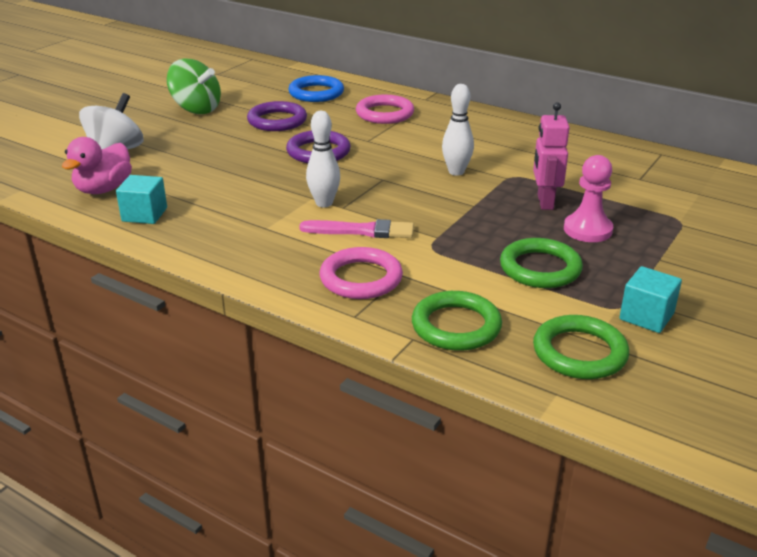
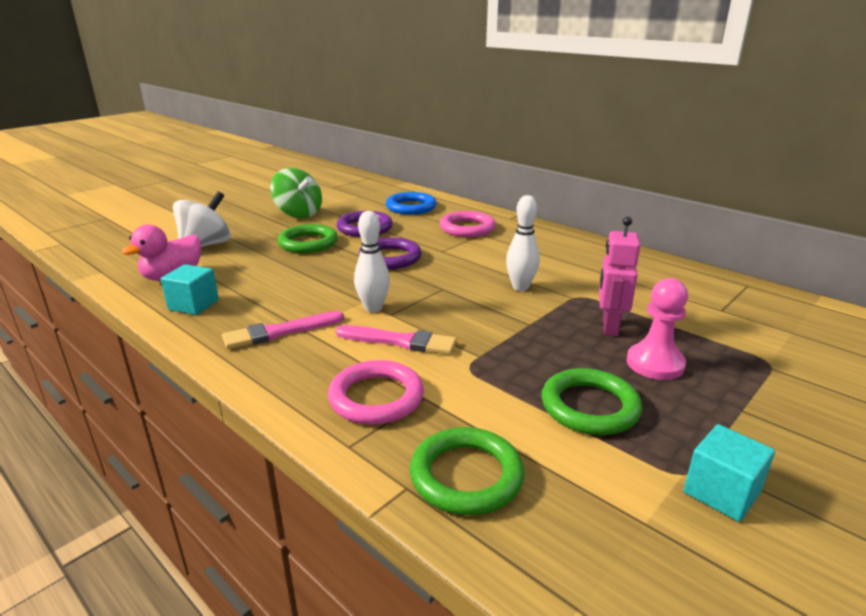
camera: 10 degrees right, 5 degrees down
(246, 232) = (280, 332): none -> pink brush
(579, 352) = (622, 539): green ring -> green ring (308, 243)

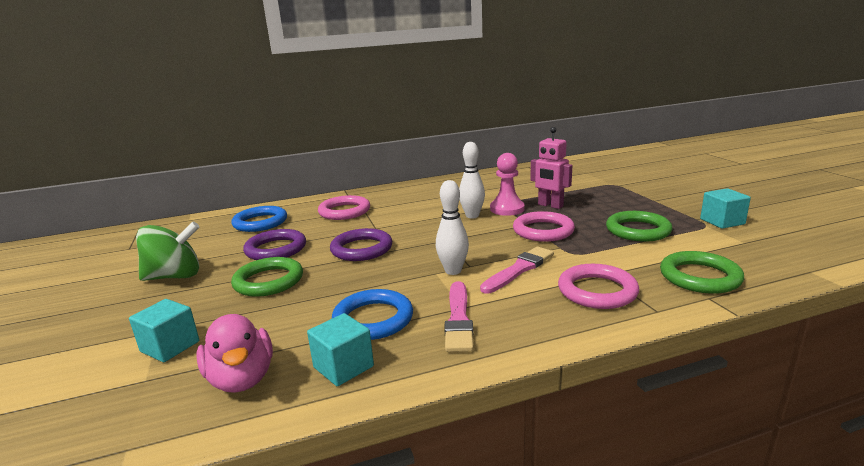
camera: 60 degrees left, 5 degrees down
(206, 245) = (170, 346): white spinning top -> turquoise cube
(265, 297) = (373, 319): none -> blue ring
(518, 337) = (543, 231): none -> pink ring
(655, 364) = (600, 205): pink pawn -> pink pawn (507, 209)

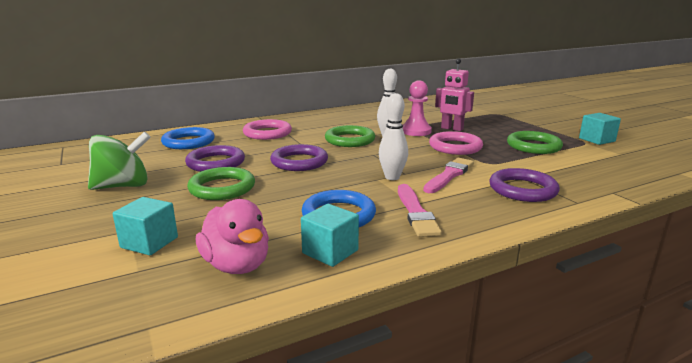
camera: 10 degrees left, 0 degrees up
(597, 291) = (522, 189): pink ring -> purple ring
(700, 277) = (599, 178): green ring -> green ring (350, 140)

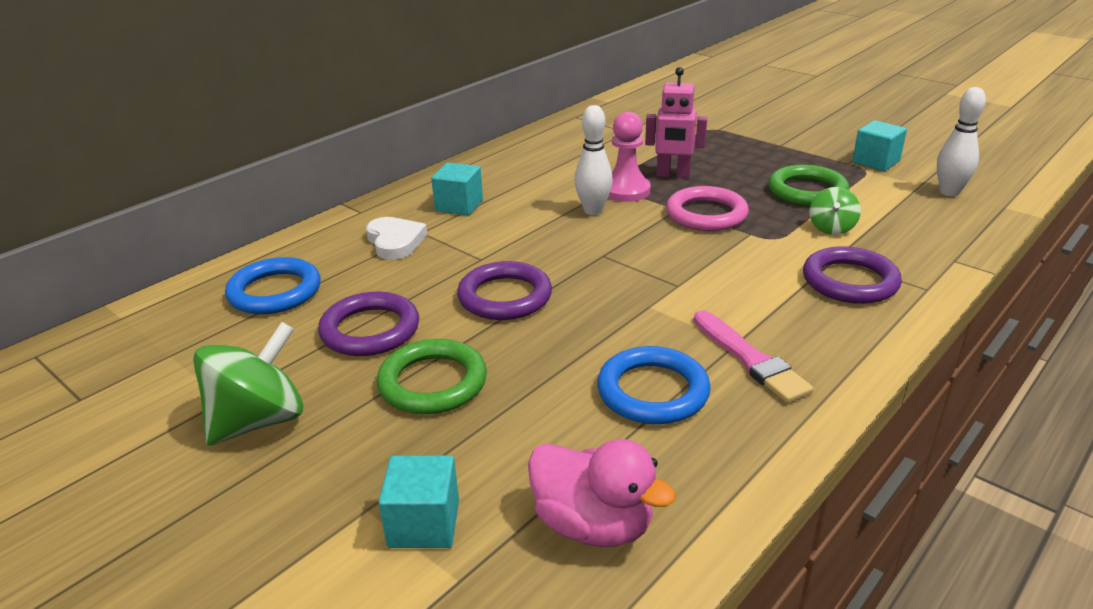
camera: 20 degrees left, 10 degrees up
(267, 133) = (395, 242): pink ring -> white heart
(330, 252) = (697, 462): turquoise cube -> turquoise cube (459, 205)
(350, 140) = (542, 230): green ring -> none
(392, 177) = (667, 297): white bowling pin -> white bowling pin (949, 192)
(449, 175) = (740, 275): pink brush -> none
(534, 164) = (831, 228): none -> green spinning top

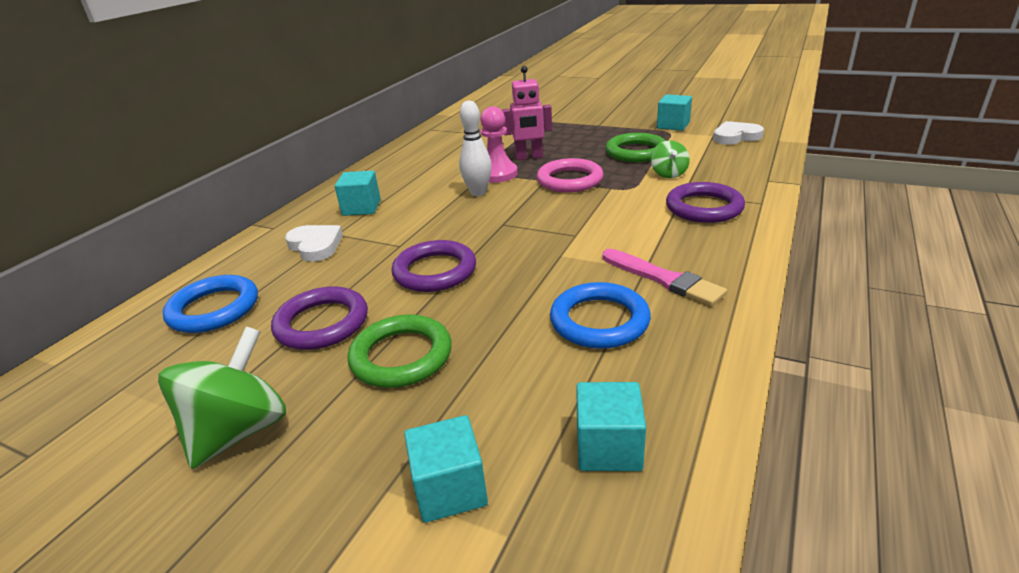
camera: 15 degrees left, 0 degrees up
(593, 525) = (608, 447): pink duck -> turquoise cube
(949, 192) = (735, 137): white bowling pin -> white heart

